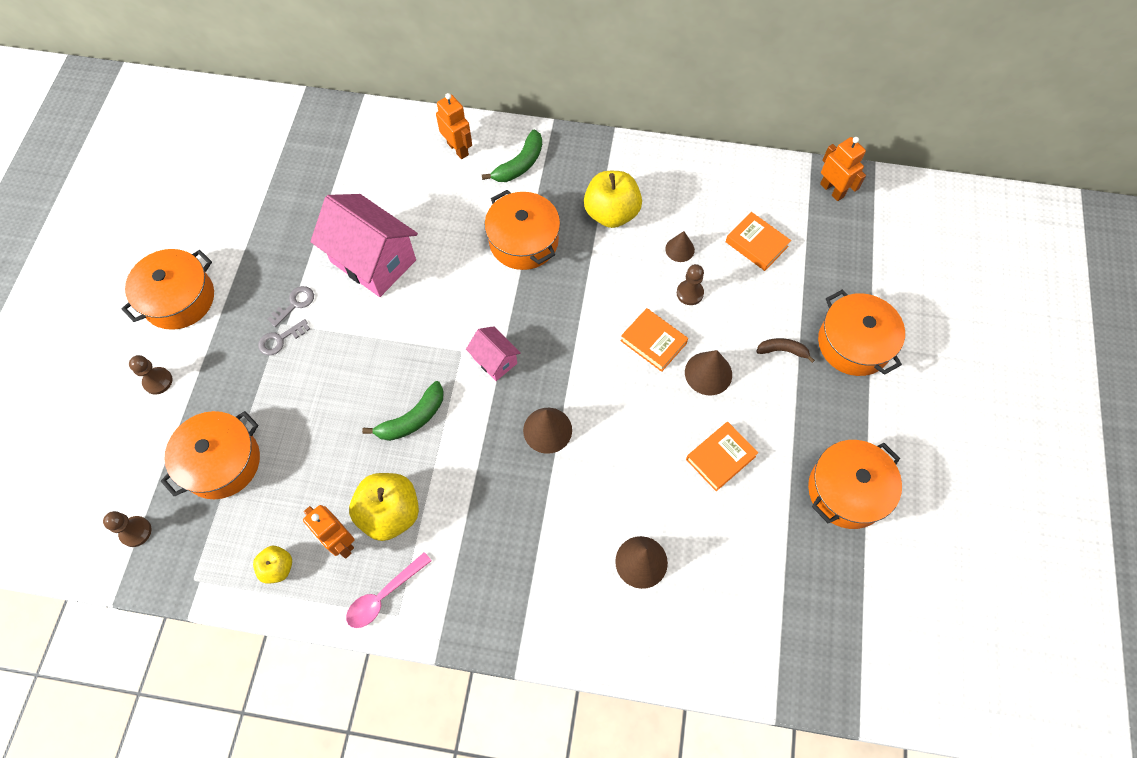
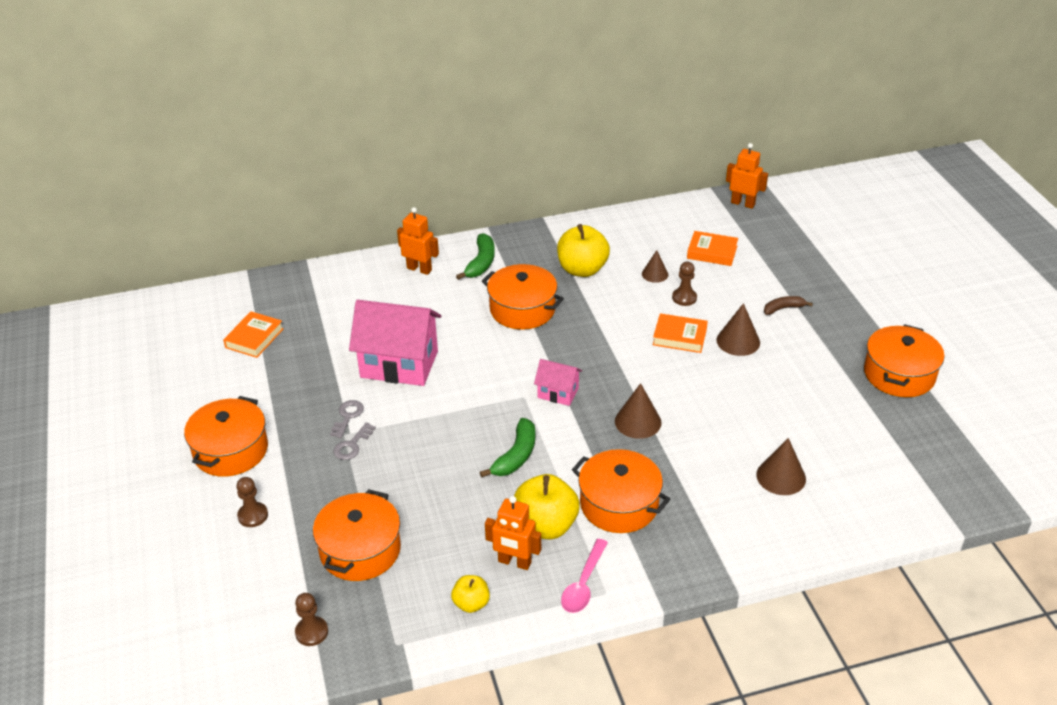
camera: 25 degrees left, 25 degrees down
(720, 458) = (789, 389): orange book -> orange book (254, 338)
(854, 343) = (832, 286): orange pot -> orange pot (619, 504)

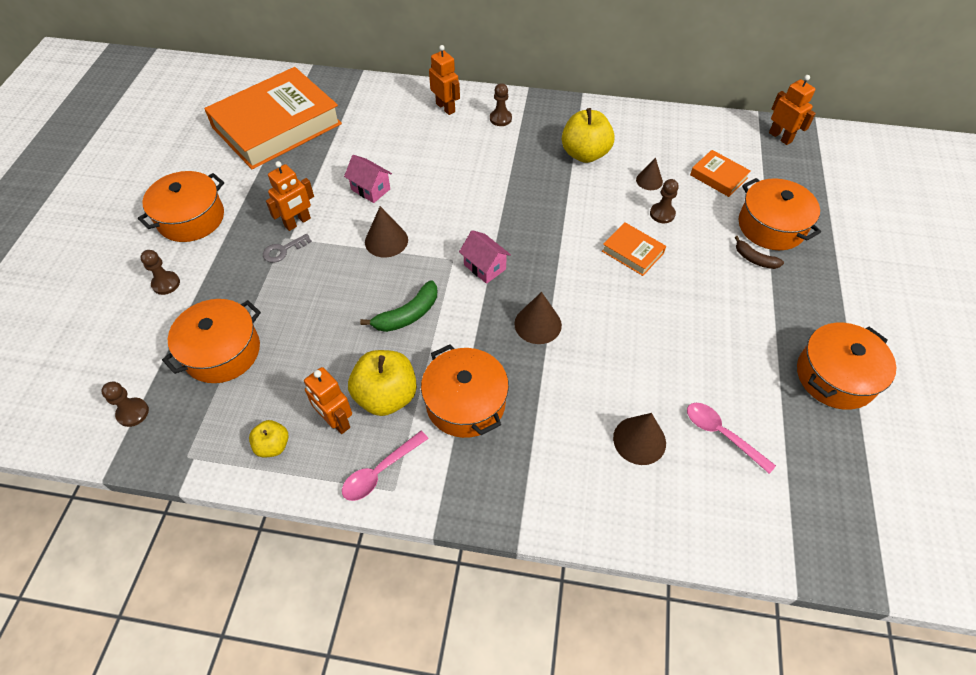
camera: 25 degrees right, 15 degrees up
(254, 338) = (277, 126): orange book -> orange book, size x2.40
(347, 417) = (298, 222): grey key -> orange robot
(399, 364) = (370, 189): pink house -> pink house, size x0.50
(481, 263) = (500, 119): green banana -> brown pawn
(522, 309) = (507, 174): orange pot -> orange pot (771, 226)
(738, 341) = (687, 277): brown cone -> brown cone (386, 240)
(783, 308) = (754, 259): brown banana -> brown banana turned 150 degrees counterclockwise
(841, 448) = (721, 434): none -> pink spoon

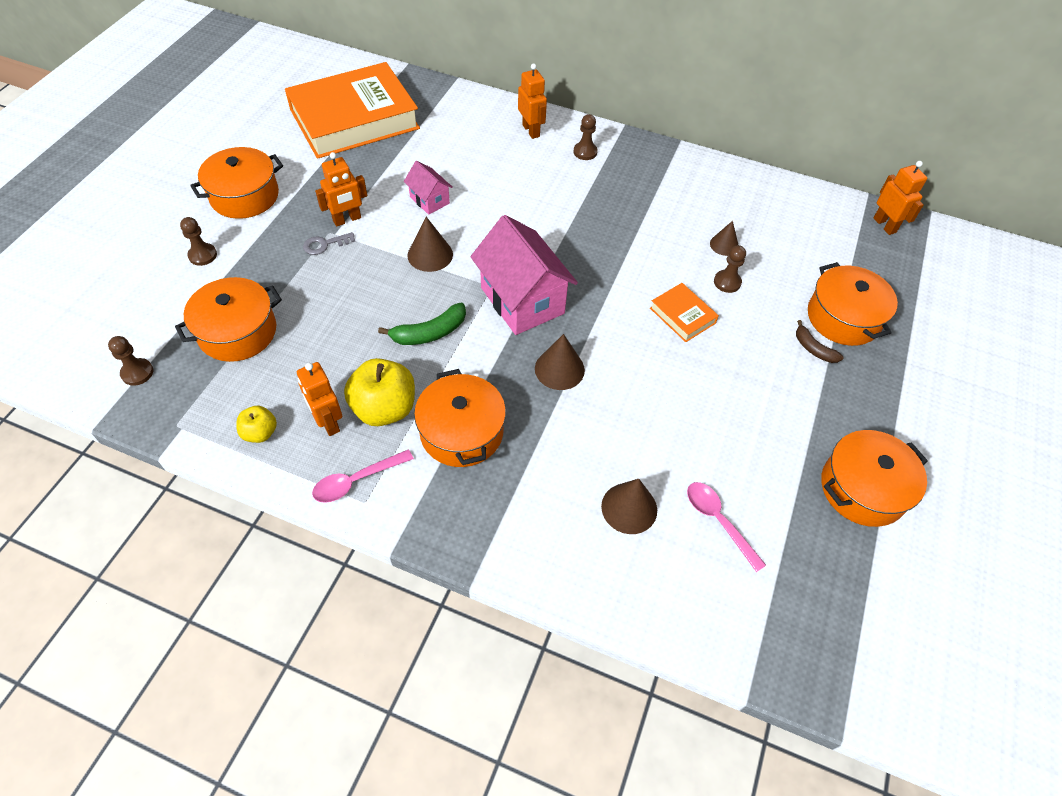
camera: 10 degrees right, 0 degrees up
(484, 267) = (522, 300): pink house -> pink house, size x1.99
(585, 154) = (663, 204): yellow apple -> none
(718, 177) = (801, 255): orange book -> none

